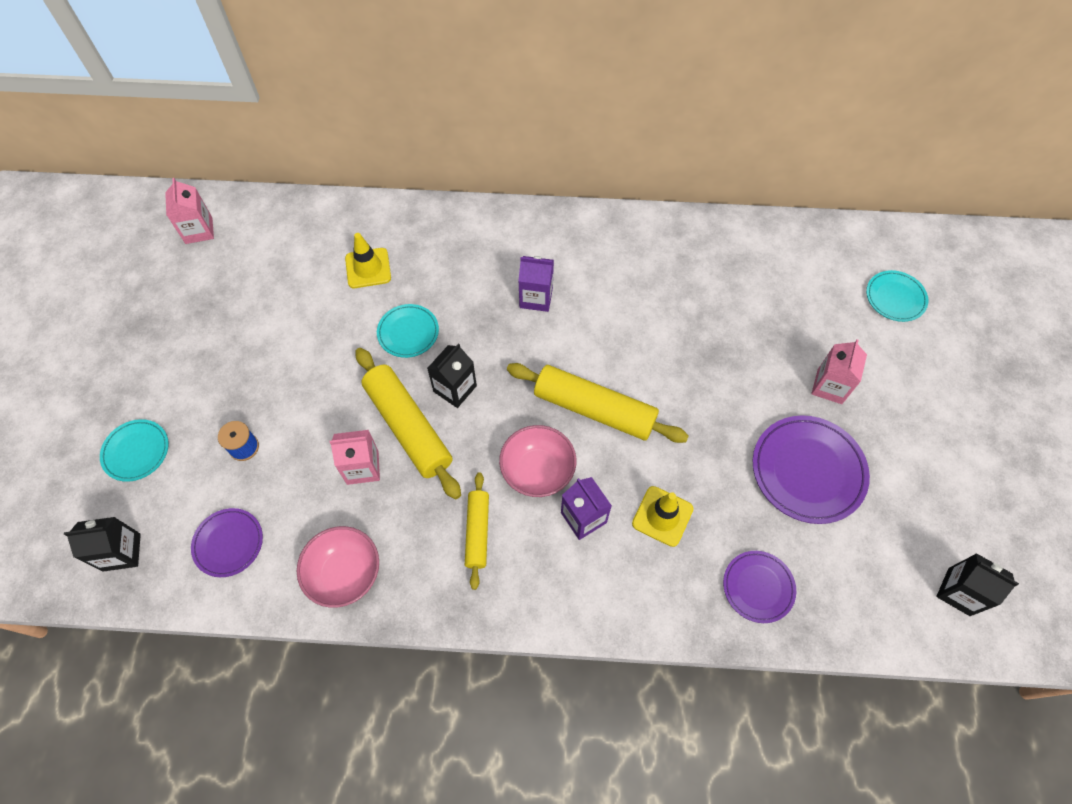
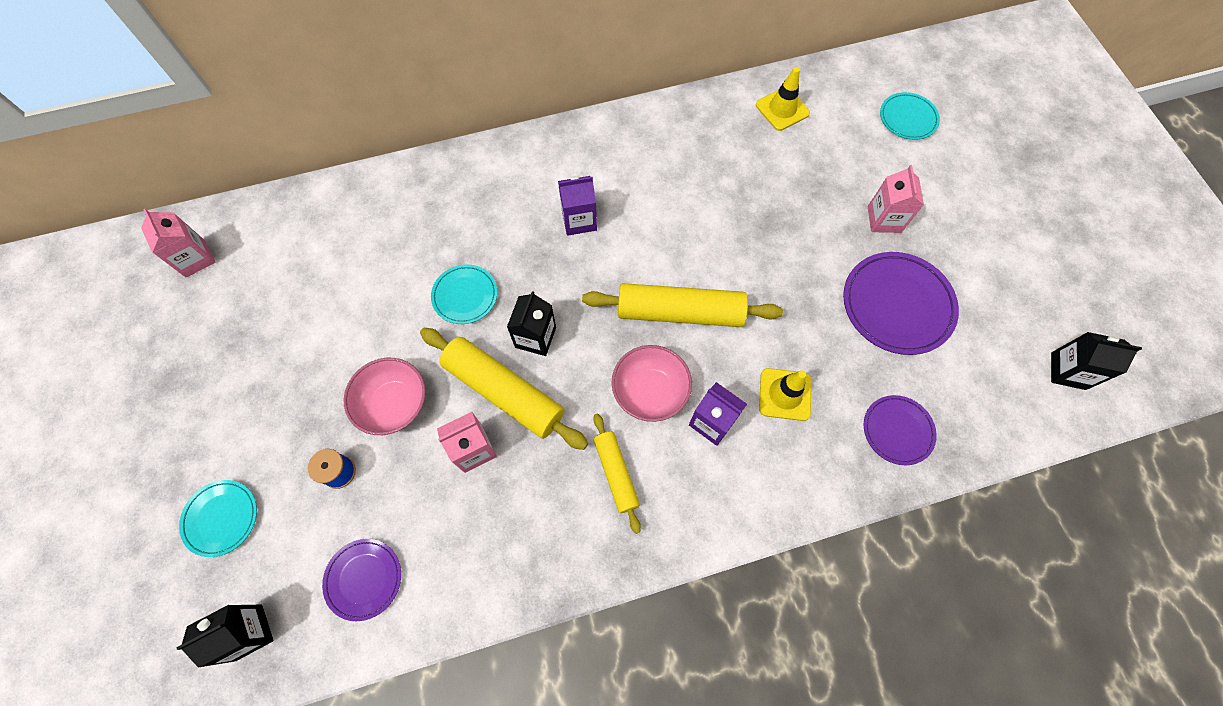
camera: 20 degrees left, 5 degrees up
(344, 573) = (499, 564): pink bowl -> pink bowl (394, 404)
(368, 268) = (396, 243): yellow traffic cone -> yellow traffic cone (782, 109)

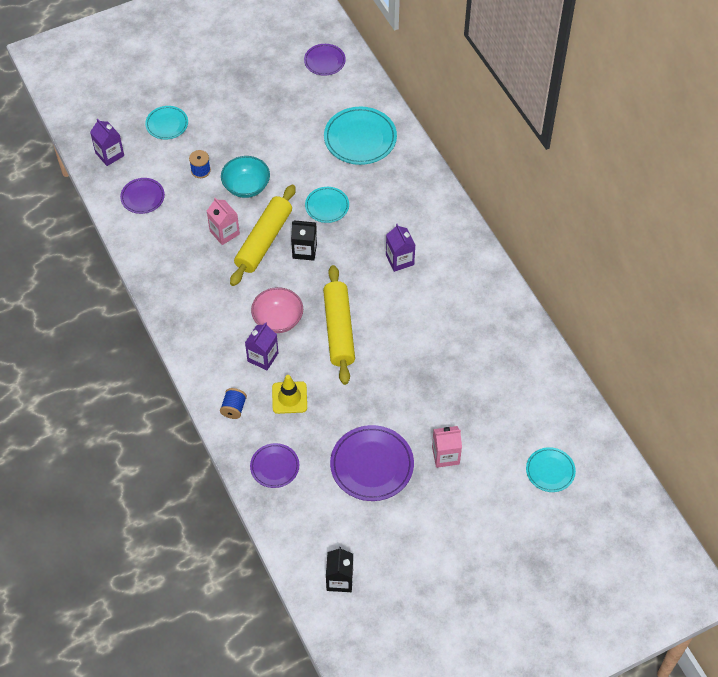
camera: 80 degrees right, 10 degrees down
(195, 258) = (324, 61): pink carton -> purple plate
(249, 632) = (109, 154): black carton -> purple carton
(358, 234) = (360, 138): none -> turquoise plate
(394, 404) = (246, 186): pink bowl -> turquoise bowl
(616, 473) = (220, 308): yellow rolling pin -> none
(782, 109) = (535, 379): yellow traffic cone -> none
(797, 476) = (234, 408): none -> blue spool

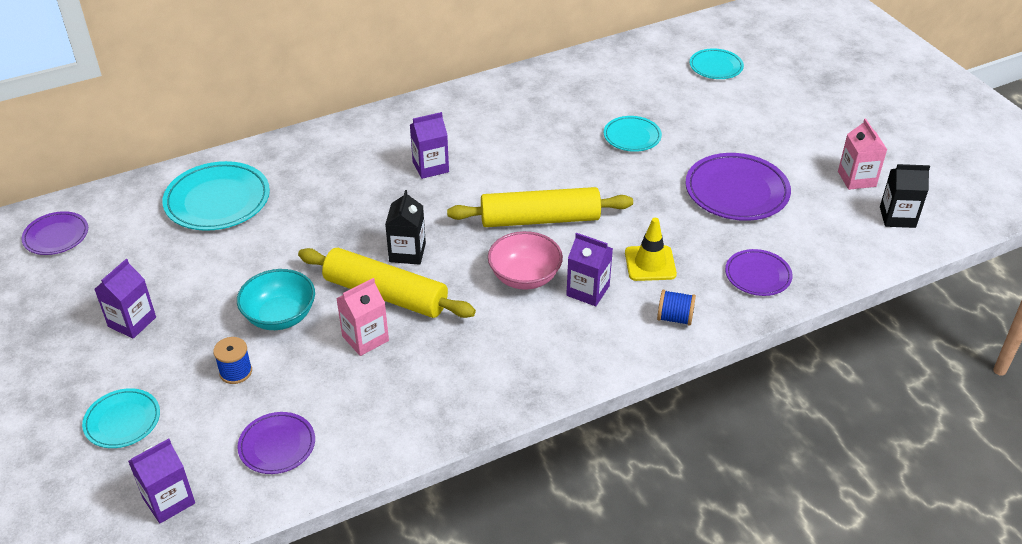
camera: 90 degrees left, 15 degrees down
(245, 114) = (132, 322): none -> purple carton
(327, 206) = (332, 231): turquoise plate -> turquoise plate (632, 136)
(445, 455) = (711, 135): pink carton -> pink carton (856, 179)

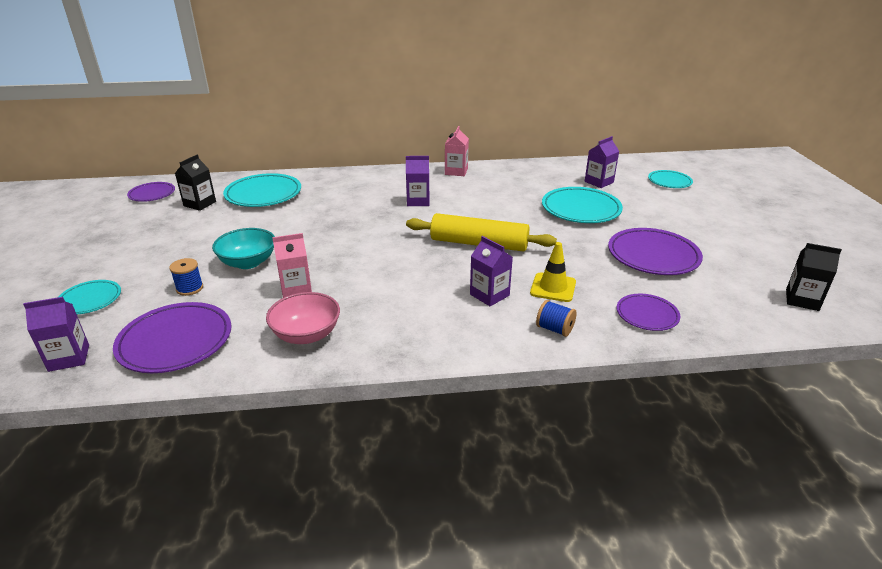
camera: 20 degrees right, 10 degrees down
(132, 322) = (152, 246): purple carton -> purple carton (599, 182)
(277, 445) = (175, 341): purple plate -> purple plate, size x1.70
(386, 294) = (332, 265): yellow rolling pin -> none
(407, 252) = (366, 244): black carton -> black carton (200, 204)
(524, 277) = (444, 276): pink bowl -> pink bowl (306, 335)
(632, 136) = (581, 209): turquoise plate -> turquoise plate, size x1.70
(856, 179) = (769, 267): pink carton -> pink carton (456, 171)

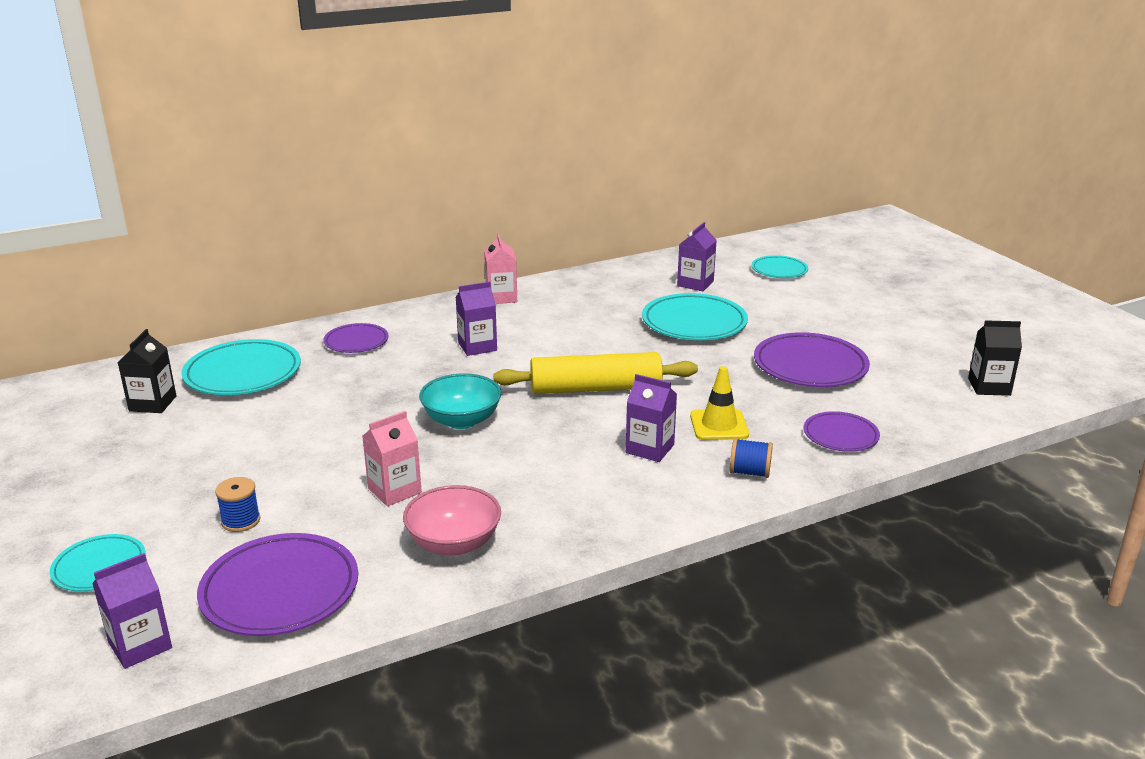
camera: 20 degrees left, 5 degrees down
(152, 194) = (59, 402): purple plate -> purple plate (356, 342)
(248, 262) = (299, 471): turquoise bowl -> turquoise bowl (462, 420)

